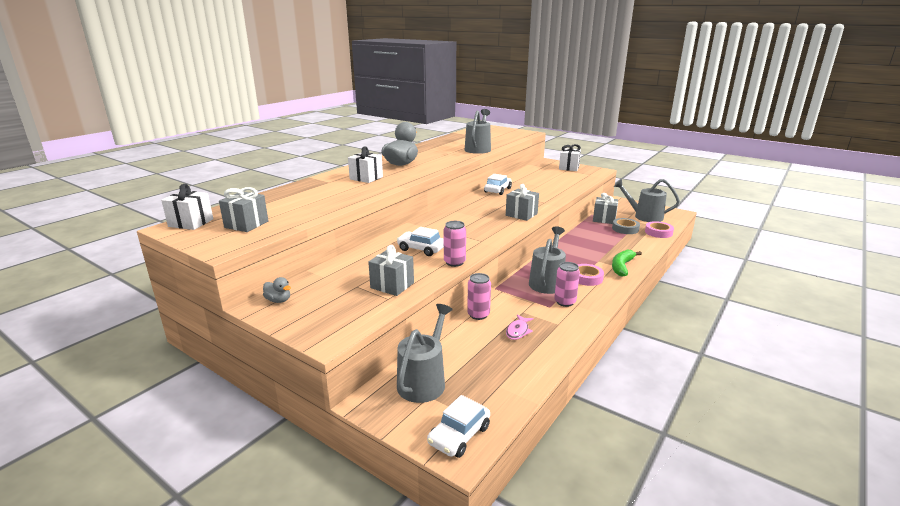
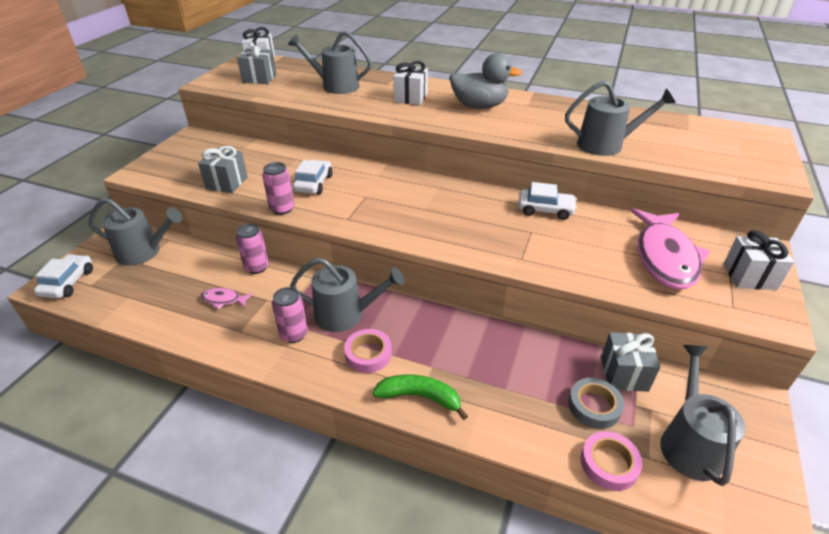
camera: 75 degrees right, 15 degrees up
(278, 300) = (200, 140): grey duck -> none
(310, 197) = (336, 86): none -> grey watering can
(459, 435) = (68, 282): white car -> white car turned 75 degrees clockwise
(521, 214) = (452, 241): grey gift -> none
(551, 177) = (665, 257): none -> pink fish

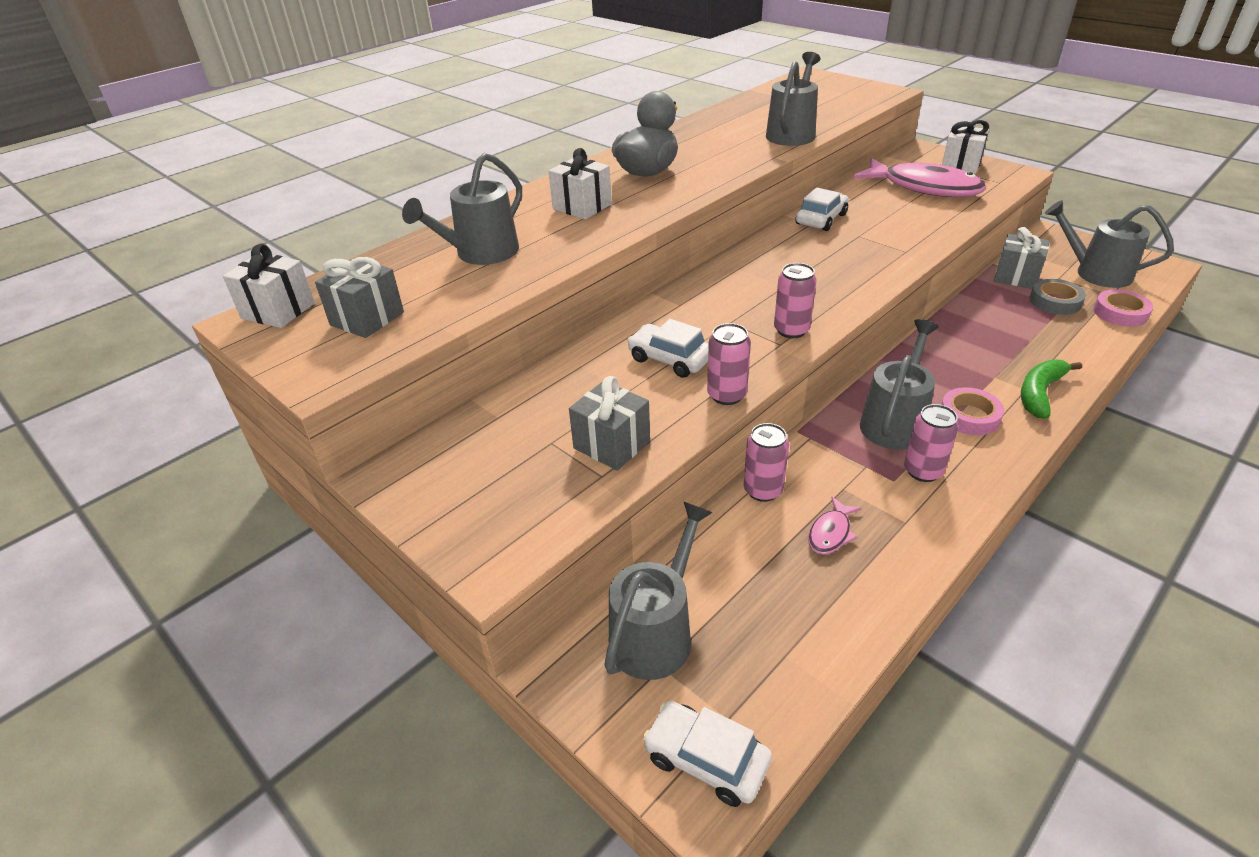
camera: 65 degrees left, 0 degrees up
(366, 220) = (791, 330): none -> pink can

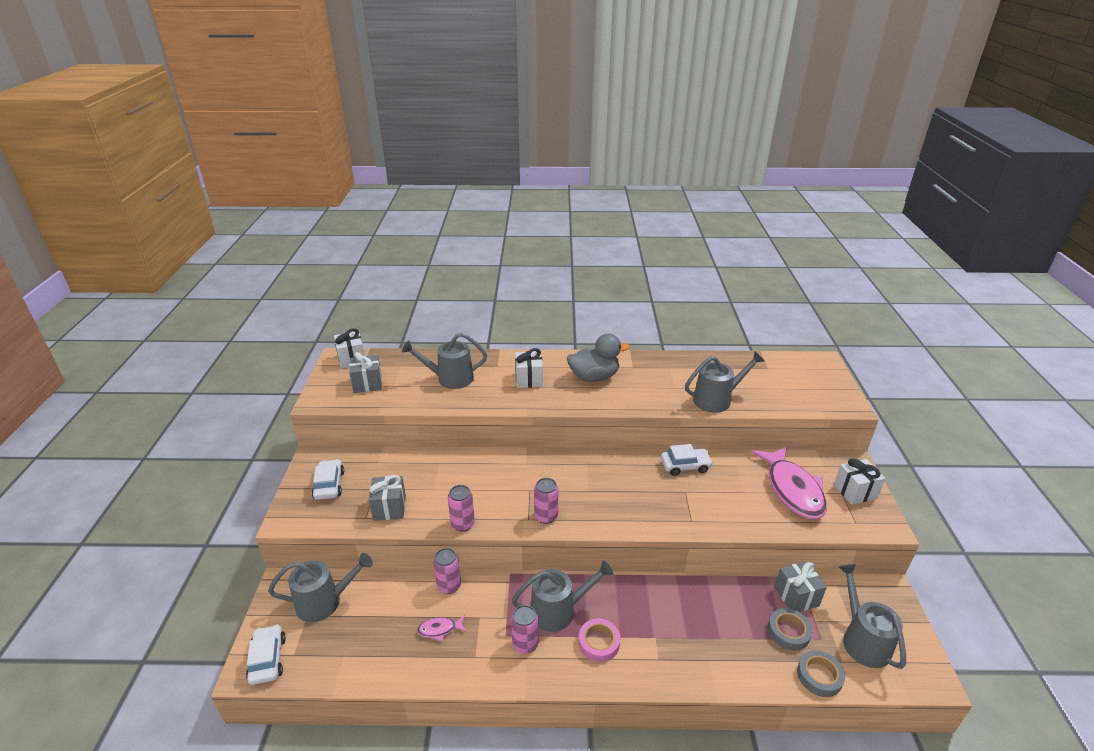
camera: 45 degrees right, 5 degrees down
(670, 359) = (474, 488): white car -> white car (329, 485)
(1040, 393) = (661, 668): green banana -> none
(1120, 313) = (819, 676): pink tape -> grey tape

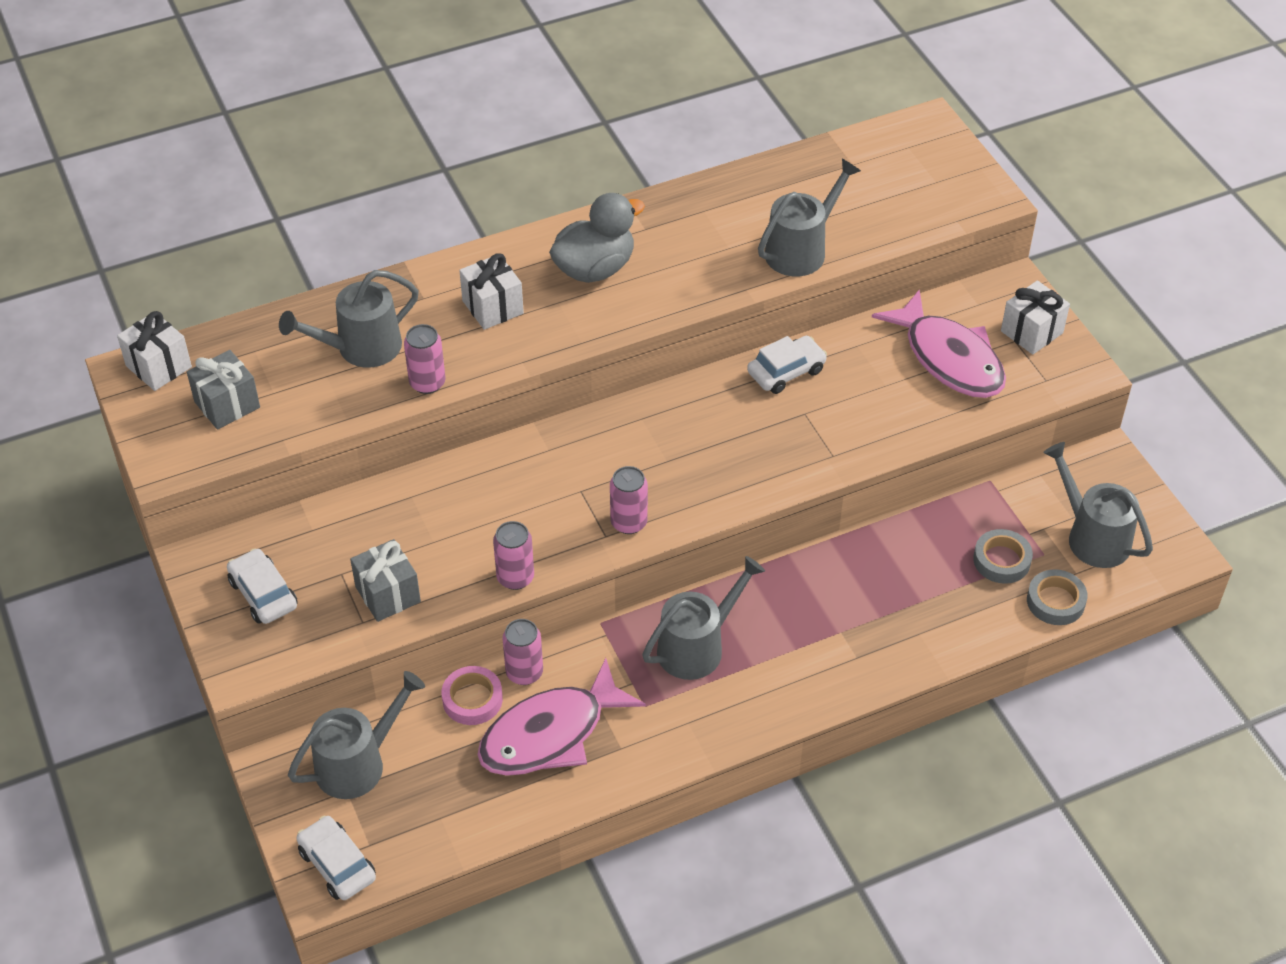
camera: 25 degrees left, 15 degrees up
(440, 629) = (550, 734): pink fish -> pink fish, size x2.38
(525, 644) = (677, 706): pink can -> pink can (427, 383)
(599, 643) = (772, 667): pink tape -> pink tape (472, 699)
(796, 596) = (995, 510): grey gift -> none

